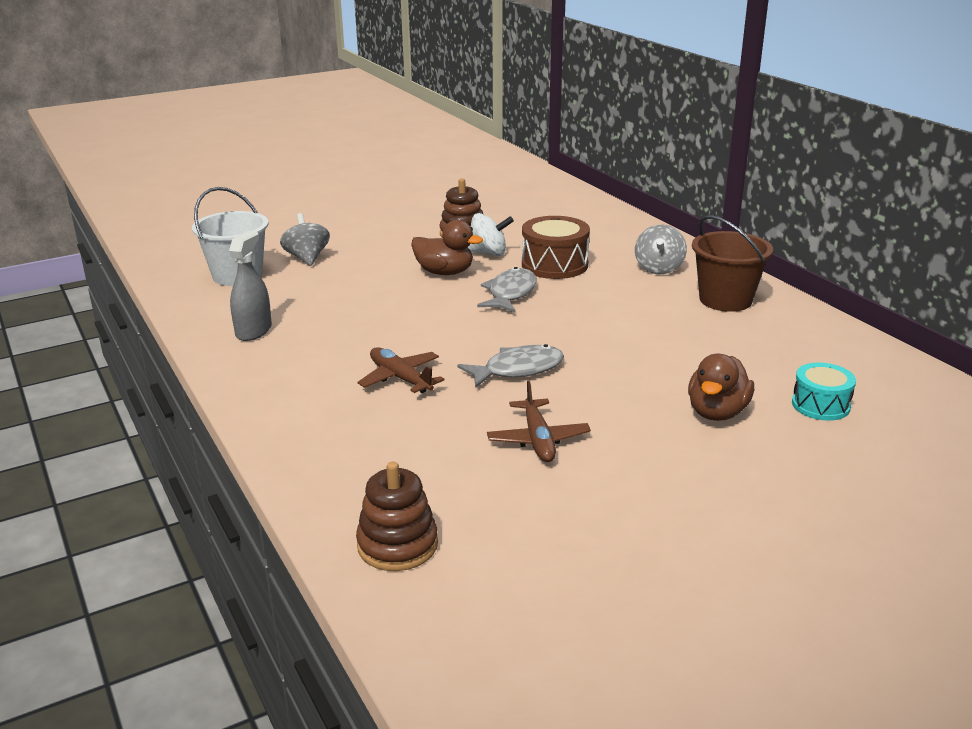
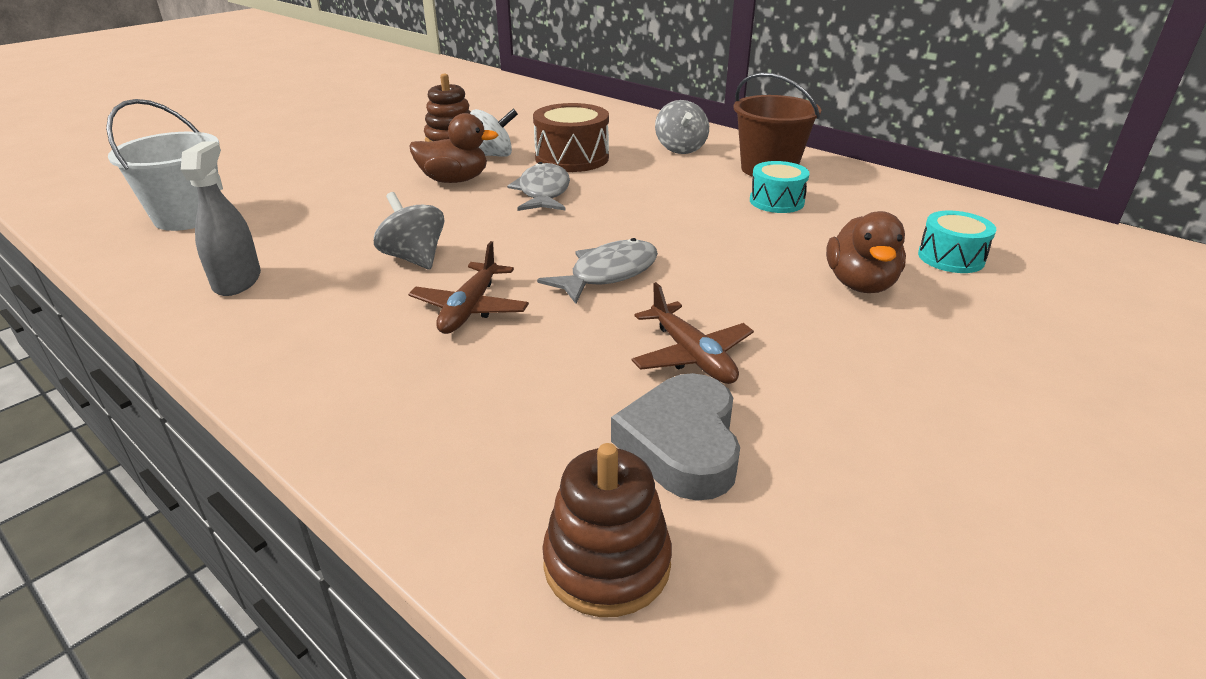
camera: 20 degrees left, 5 degrees up
(307, 258) = (275, 186): grey spinning top -> grey spinning top (414, 258)
(400, 378) = (470, 309): brown plane -> brown plane turned 105 degrees counterclockwise
(489, 493) = (682, 444): none -> grey heart
(706, 331) = (776, 201): none -> turquoise drum

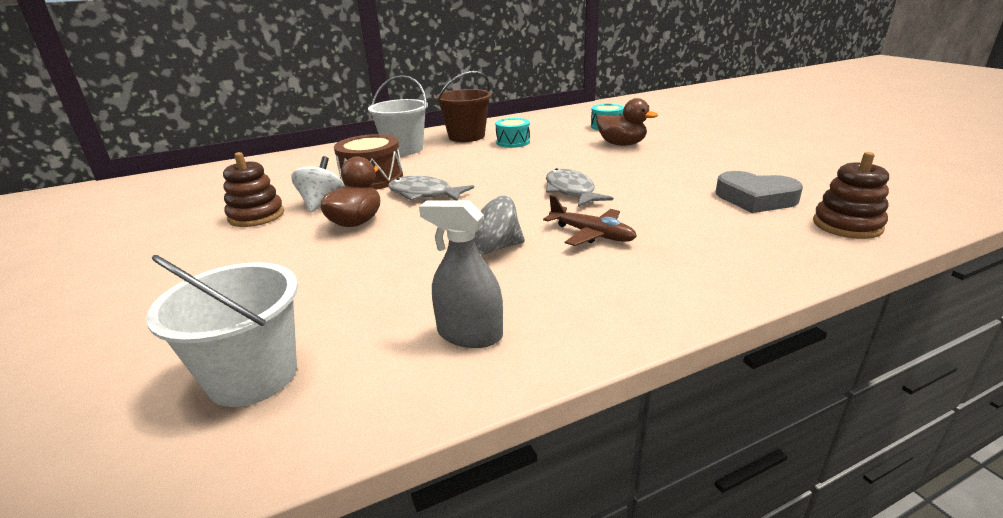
camera: 65 degrees left, 5 degrees down
(680, 149) = (404, 149): grey spinning top -> white bucket
(691, 355) = (675, 185): brown plane -> none

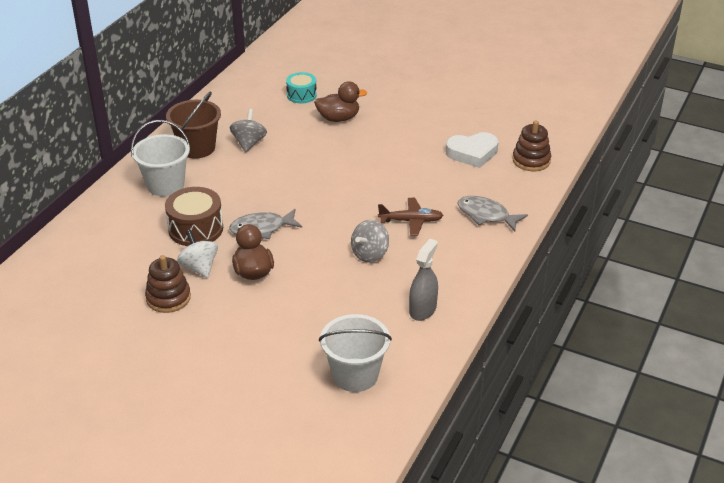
camera: 40 degrees left, 10 degrees up
(469, 334) = (422, 309): grey spray bottle -> grey spray bottle turned 135 degrees clockwise
(513, 142) = (249, 143): turquoise drum -> grey spinning top
(571, 191) = (359, 187): grey fish -> grey fish (486, 215)
(755, 199) = (472, 153): grey heart -> white heart

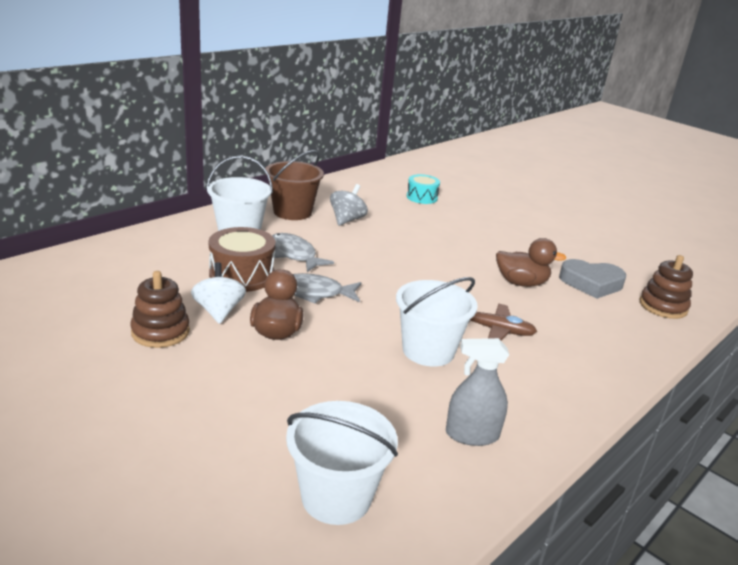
camera: 15 degrees right, 10 degrees down
(338, 118) = (451, 222): brown duck -> brown duck (521, 283)
(370, 254) = (428, 351): grey spinning top -> white bucket
(422, 309) = (472, 435): grey spray bottle -> grey spray bottle turned 135 degrees counterclockwise
(472, 153) = (591, 283): white heart -> grey heart
(486, 215) = (593, 347): grey fish -> grey fish (294, 255)

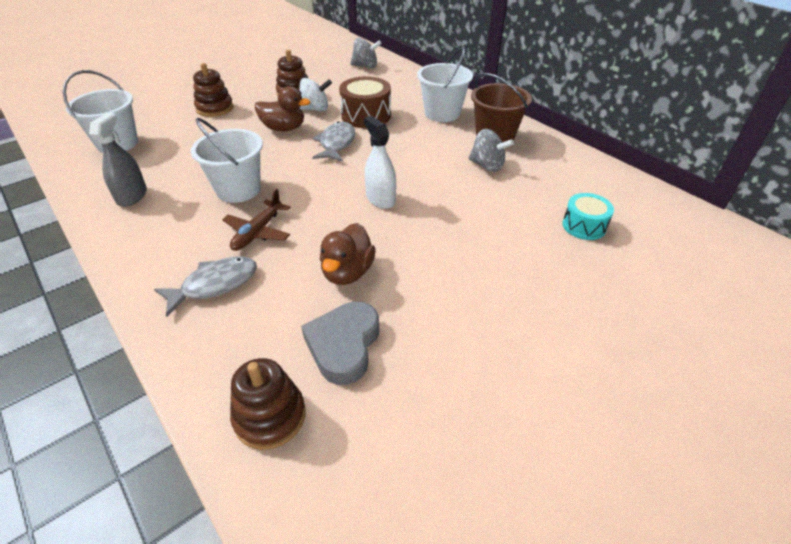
camera: 100 degrees right, 15 degrees up
(72, 275) = (365, 66): none -> grey spinning top
(204, 406) = (215, 108): none -> brown stacking toy
(294, 255) = (403, 136): grey fish -> grey fish (215, 285)
(416, 268) = (380, 199): none -> white spray bottle

